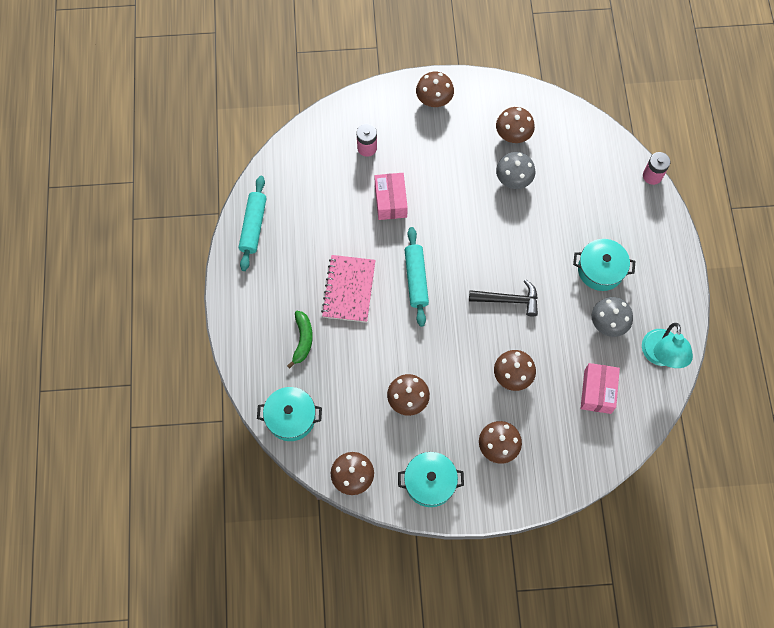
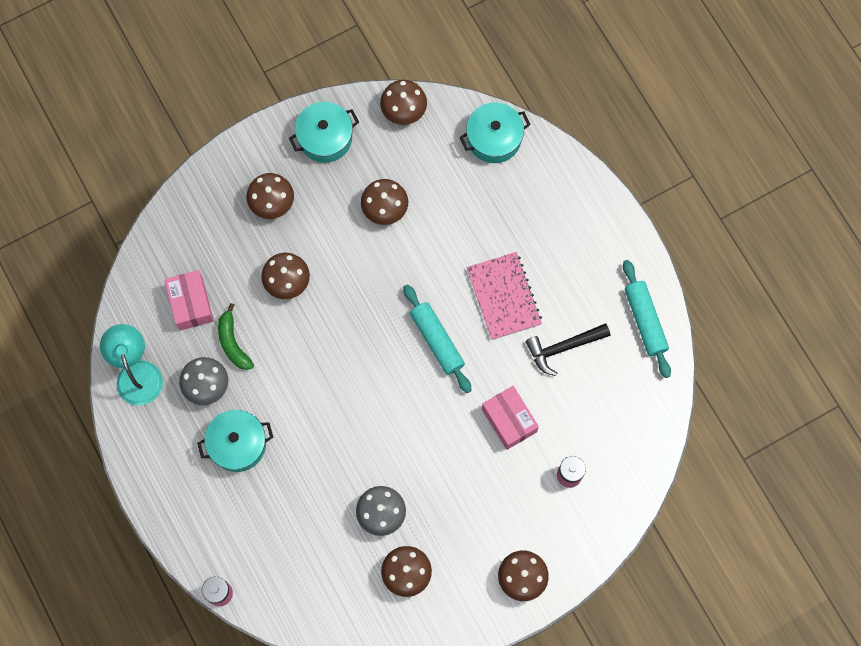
camera: 155 degrees right, 5 degrees up
(302, 340) = (524, 221): green banana -> green banana (233, 343)
(508, 300) = (326, 362): black hammer -> black hammer (563, 348)

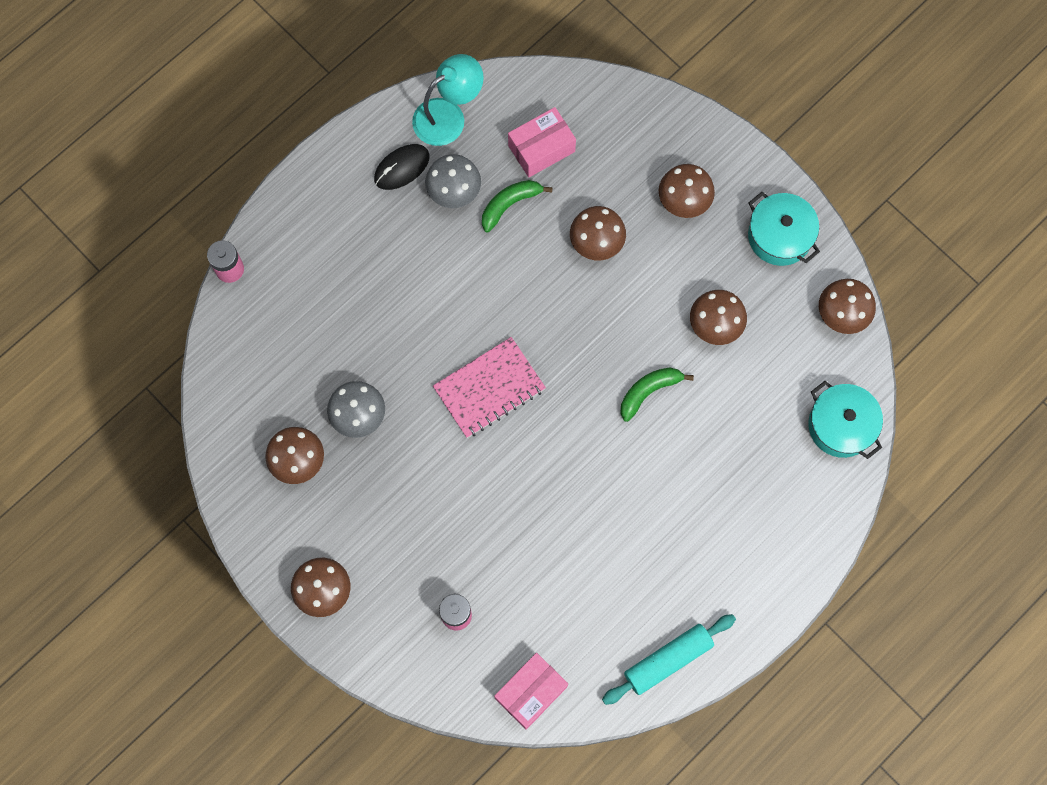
camera: 75 degrees right, 0 degrees up
(172, 424) = (401, 168): none -> black mouse
(237, 444) = (397, 241): turquoise pot -> none
(426, 275) = (649, 391): none -> green banana
(437, 341) = (574, 424): turquoise rolling pin -> none
(503, 297) = (649, 486): pink notebook -> pink notebook (489, 388)
(509, 420) = (503, 530): pink box -> pink box (531, 692)
(563, 348) = (607, 571): black hammer -> none

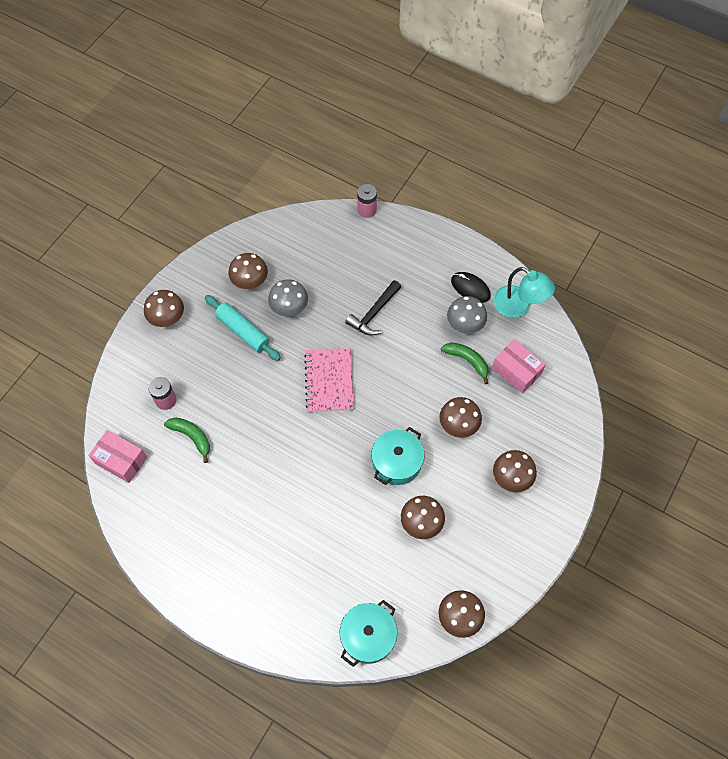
camera: 75 degrees right, 10 degrees down
(403, 304) = (374, 313): none -> black hammer
(489, 388) = (329, 381): pink notebook -> pink notebook turned 45 degrees clockwise
(649, 391) = (356, 487): green banana -> green banana (192, 437)
(668, 660) = (159, 547): turquoise rolling pin -> turquoise rolling pin (243, 331)
(779, 236) = (507, 554): turquoise pot -> turquoise pot (397, 462)

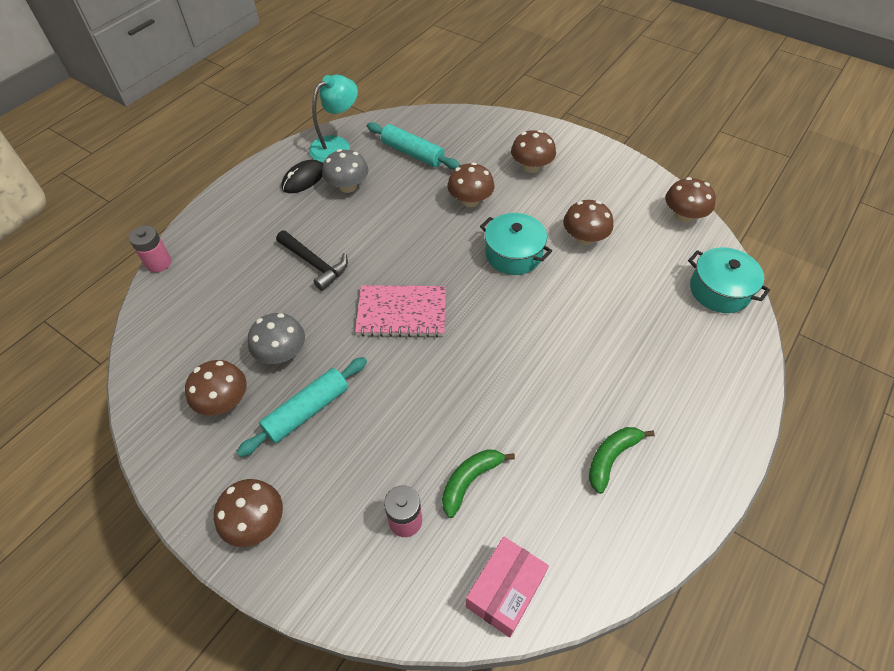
camera: 85 degrees left, 10 degrees down
(467, 361) = (394, 188): green banana -> green banana (611, 458)
(516, 371) = (412, 153): pink box -> turquoise rolling pin

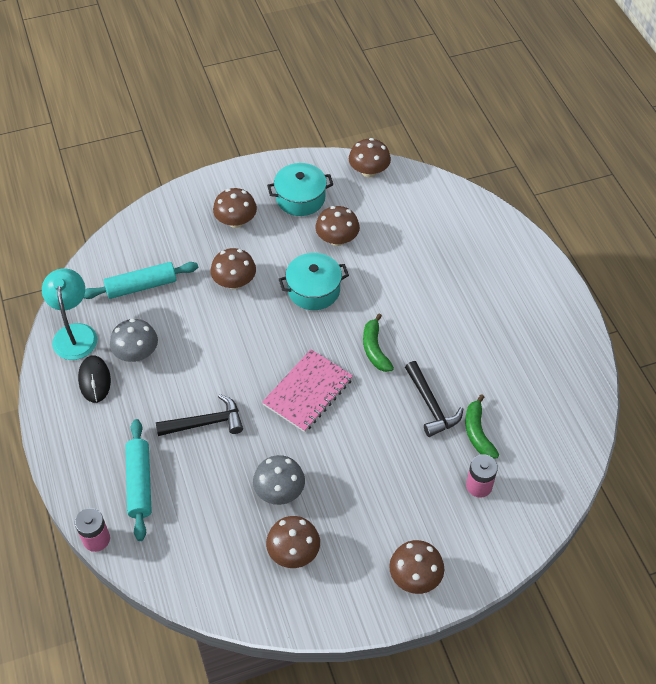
camera: 55 degrees left, 0 degrees up
(307, 411) = (347, 500): turquoise rolling pin -> turquoise rolling pin (139, 483)
(468, 418) = (431, 405): none -> black hammer
(505, 591) = (562, 459): pink box -> none
(611, 458) = (519, 347): green banana -> green banana (375, 349)
(719, 290) = (446, 201): turquoise pot -> turquoise pot (300, 198)

